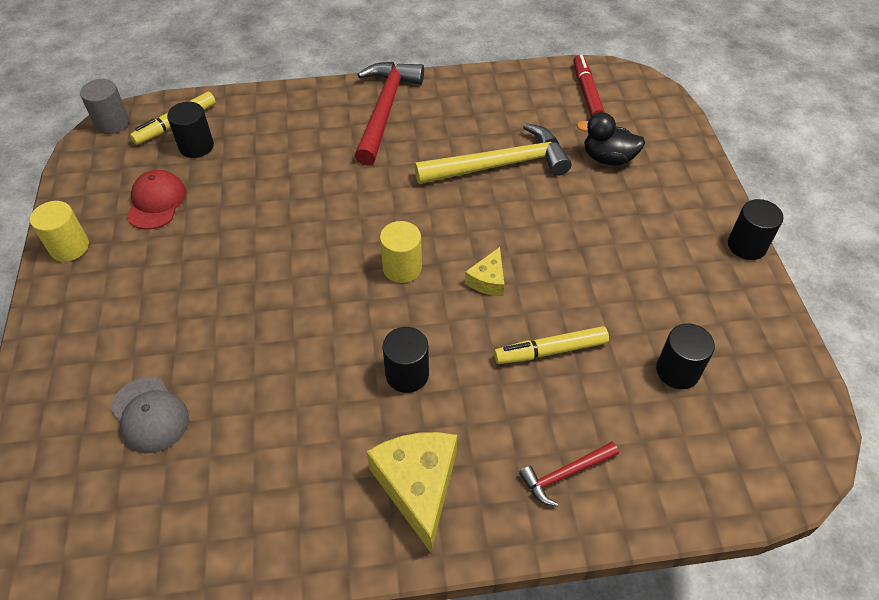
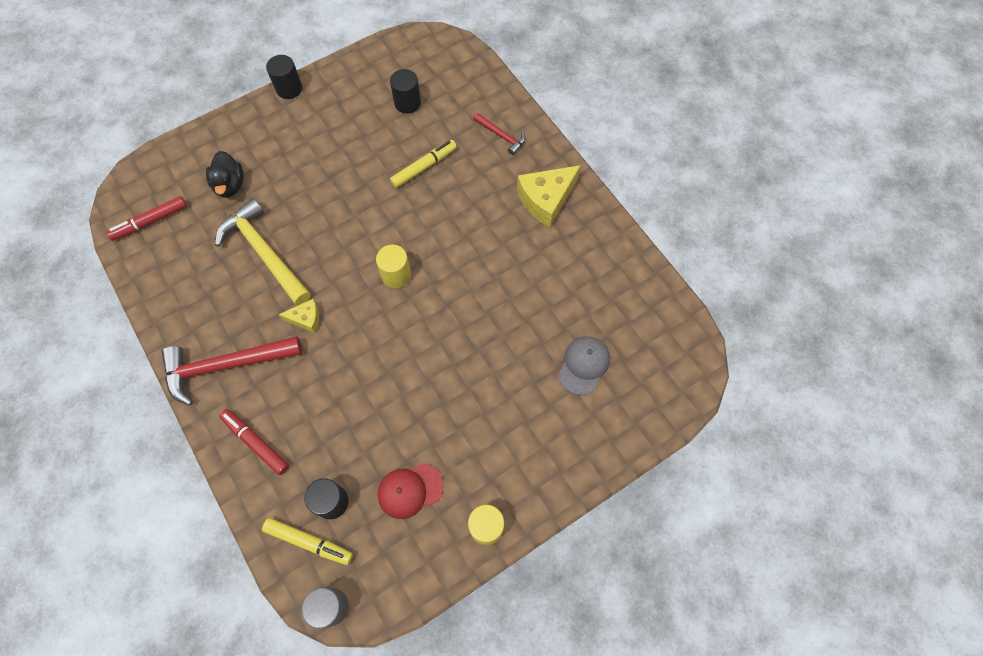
camera: 115 degrees left, 15 degrees up
(292, 112) = (256, 443): none -> red marker
(407, 374) = (479, 235): black cylinder -> none
(488, 280) = (383, 219): yellow cheese -> yellow cheese (306, 319)
(550, 351) = (424, 167): yellow marker -> yellow marker turned 90 degrees counterclockwise

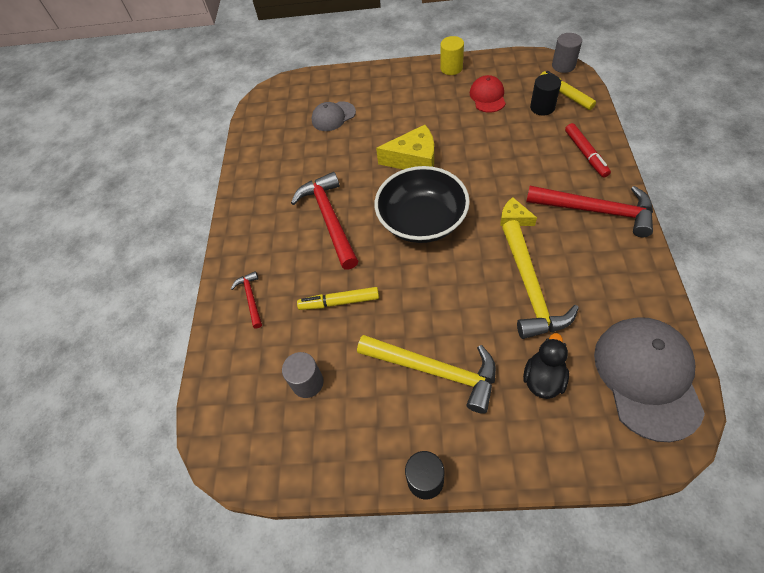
camera: 140 degrees left, 10 degrees down
(150, 222) = (647, 377): red marker -> grey cap
(315, 153) = (436, 371): none -> yellow hammer
(396, 275) = (422, 220): yellow cylinder -> black bowl
(407, 103) = (307, 382): black cylinder -> grey cylinder
(410, 490) = (487, 96): red cap -> red cap turned 105 degrees counterclockwise
(489, 235) = (329, 218): none -> red hammer
(546, 199) = (264, 226): yellow cheese -> yellow cheese (414, 159)

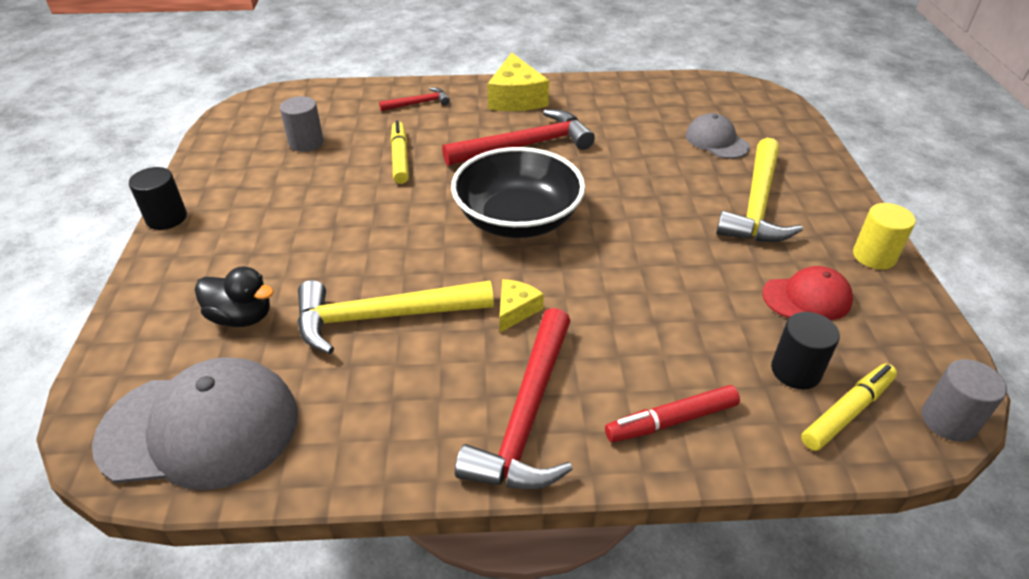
camera: 80 degrees right, 15 degrees down
(414, 159) = (636, 212): yellow cheese -> yellow cheese (516, 98)
(436, 371) = (287, 227): yellow hammer -> yellow hammer (756, 205)

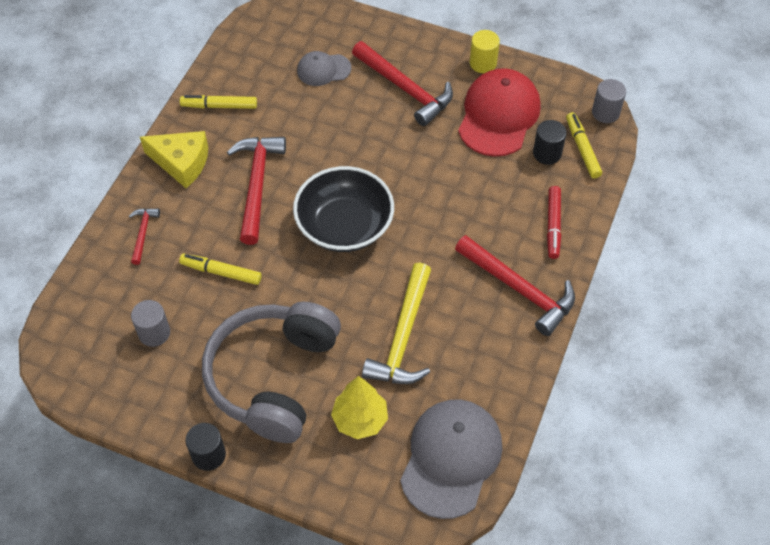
camera: 65 degrees left, 15 degrees up
(241, 317) = (360, 419): black duck -> yellow tree
(280, 231) = (273, 377): none -> grey headphones
(516, 310) = (434, 262): yellow cheese -> none
(602, 97) = (219, 106): none -> yellow marker
(756, 205) = (406, 89): yellow hammer -> red hammer
(807, 298) = (498, 115): red cap -> red cap, size x1.86

